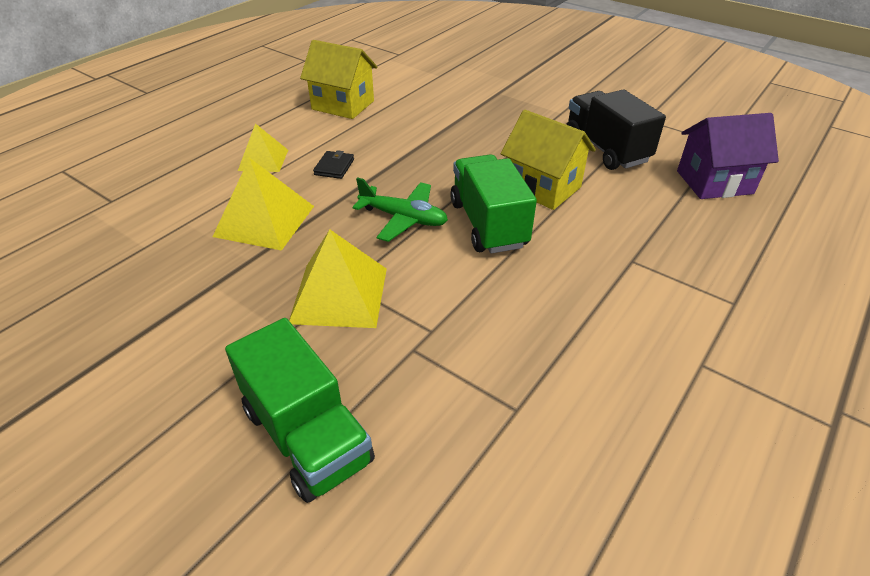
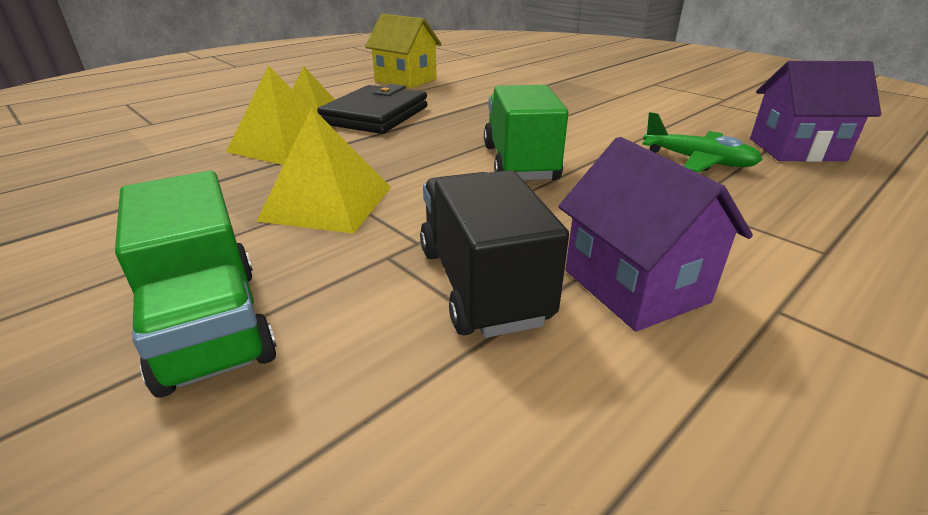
camera: 10 degrees right, 10 degrees down
(334, 167) = (375, 115): black wallet -> black wallet, size x2.38
(403, 218) = (428, 152): green plane -> green plane (698, 161)
(542, 187) = (590, 141): yellow house -> none
(604, 355) = (635, 286): none -> purple house
(605, 149) = (668, 120): black truck -> black truck (481, 284)

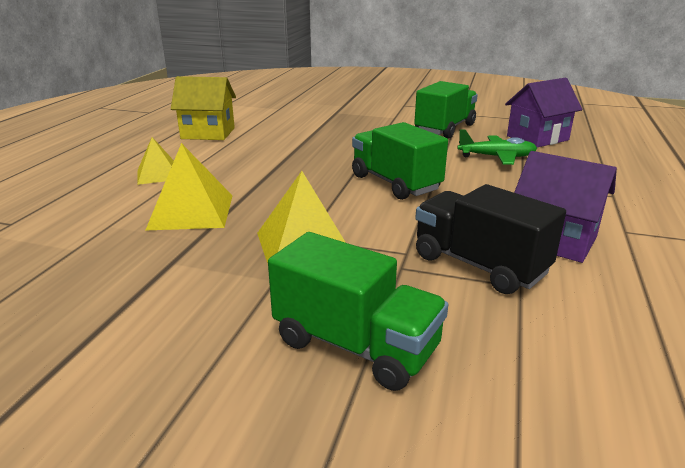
camera: 30 degrees left, 5 degrees down
(375, 115) = (231, 170): black wallet -> none
(670, 116) = (445, 129): none -> green truck

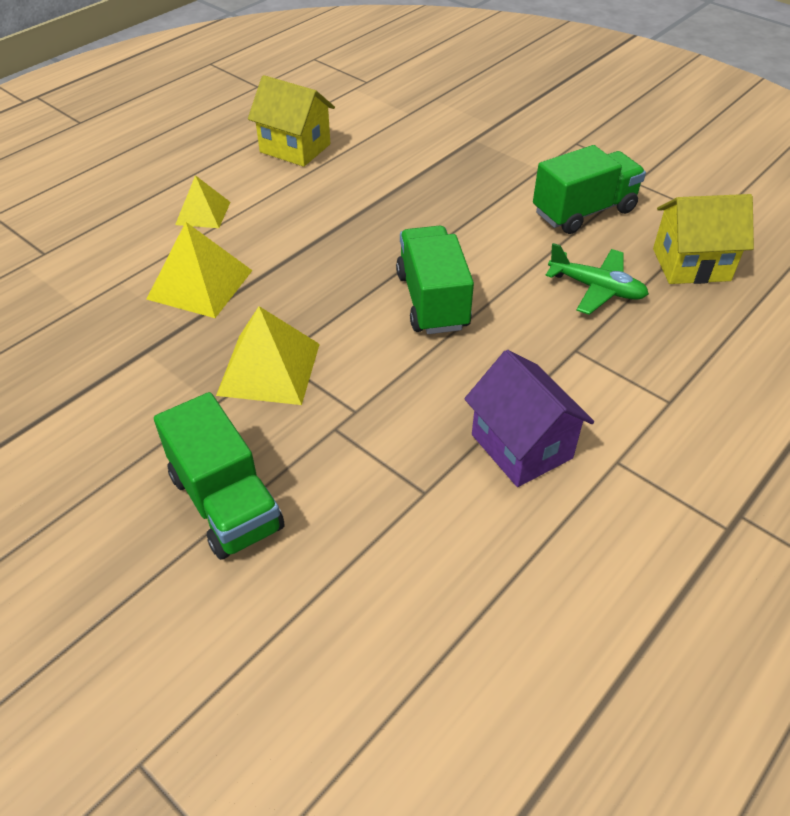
camera: 25 degrees right, 20 degrees up
(479, 265) = (410, 452): black truck -> none
(537, 138) = (691, 264): purple house -> yellow house

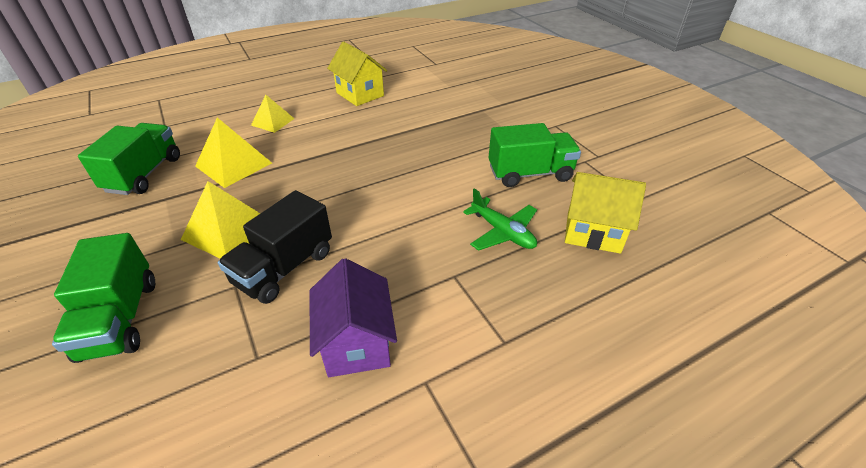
camera: 20 degrees right, 5 degrees down
(377, 392) = (284, 268): none -> black truck
(432, 301) = (373, 211): green truck -> green truck (144, 174)

